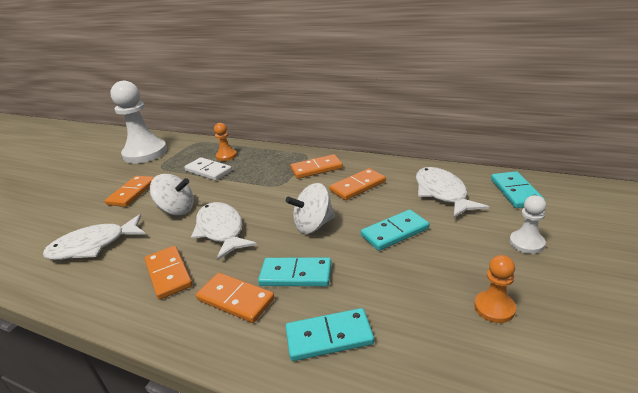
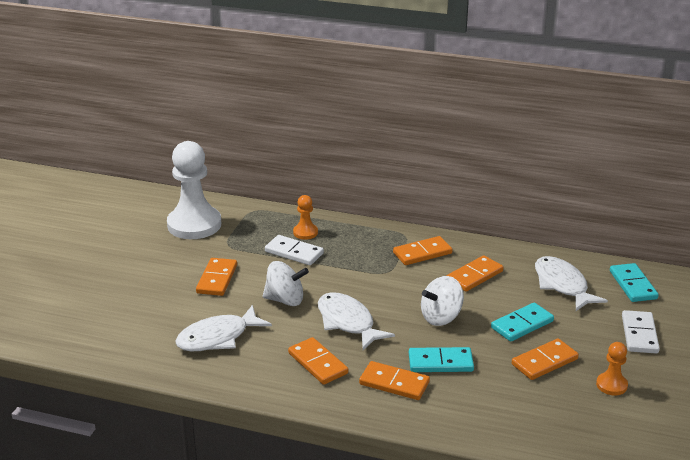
camera: 10 degrees left, 0 degrees up
(329, 337) = (485, 408): turquoise domino -> none
(413, 275) = (544, 362): none -> orange domino
(526, 243) = (639, 334): white pawn -> white domino

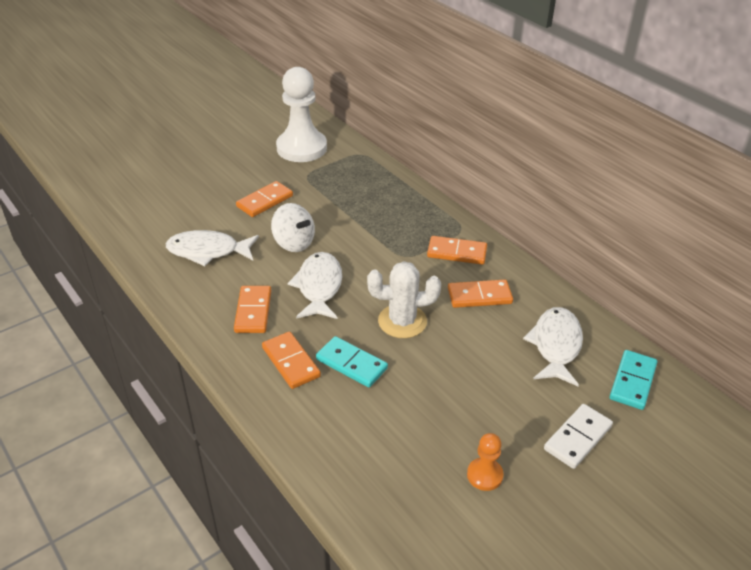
camera: 35 degrees right, 10 degrees up
(294, 252) = (349, 204): white domino -> none
(305, 232) = (379, 190): orange pawn -> none
(441, 317) = (402, 321): white spinning top -> white cactus
(522, 324) = (468, 366): turquoise domino -> none
(544, 362) = (446, 414): orange domino -> none

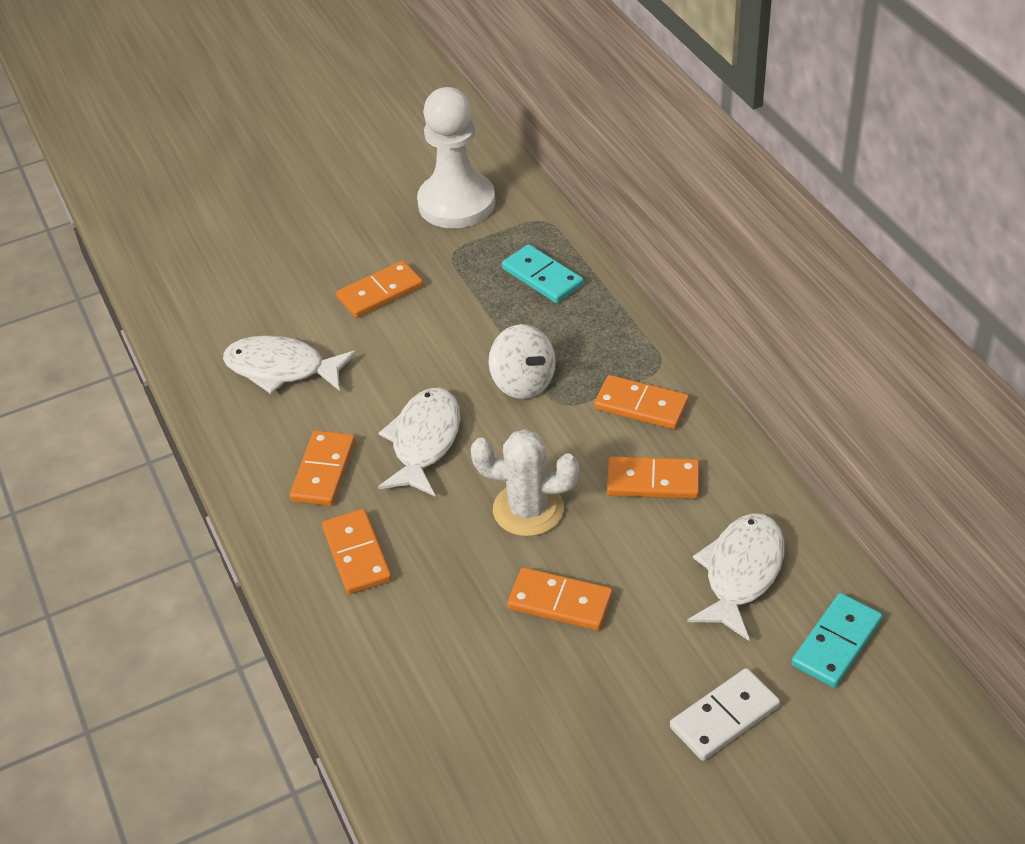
camera: 15 degrees right, 5 degrees up
(294, 243) = (406, 367): white spinning top -> white spinning top (523, 382)
(351, 364) = (439, 567): turquoise domino -> turquoise domino (542, 277)
(442, 377) = (560, 602): none -> orange domino
(484, 475) = (576, 752): orange pawn -> none

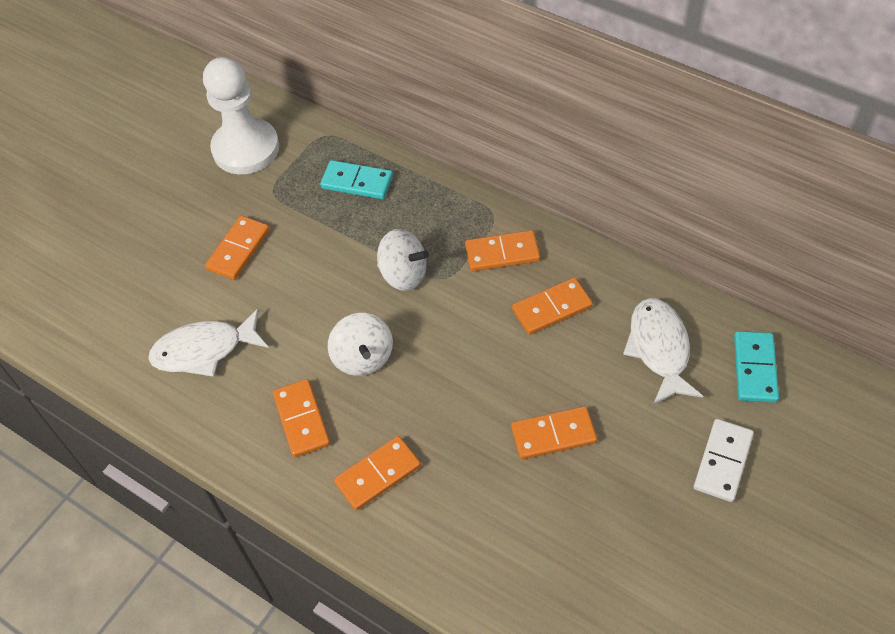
camera: 30 degrees left, 10 degrees up
(357, 554) = (378, 474): orange domino -> orange domino turned 75 degrees counterclockwise
(424, 441) = (363, 357): white fish -> white spinning top
(528, 509) = (479, 374): white cactus -> none

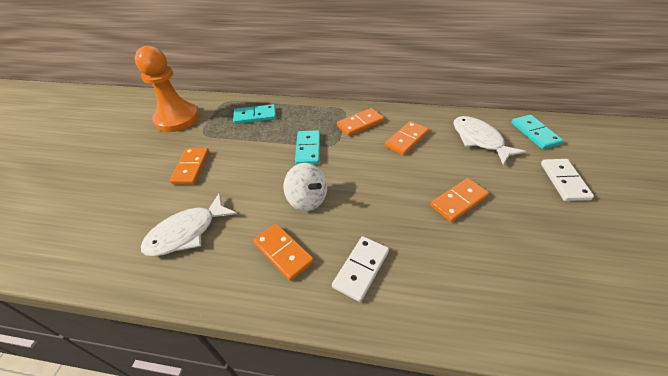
camera: 25 degrees left, 10 degrees down
(246, 148) = (177, 119): white pawn -> orange pawn
(378, 474) = (361, 269): orange domino -> white domino
(403, 274) = (308, 149): white spinning top -> turquoise domino

